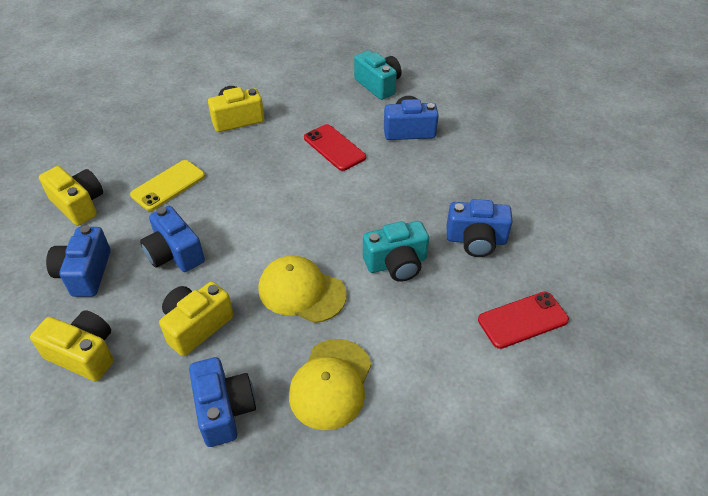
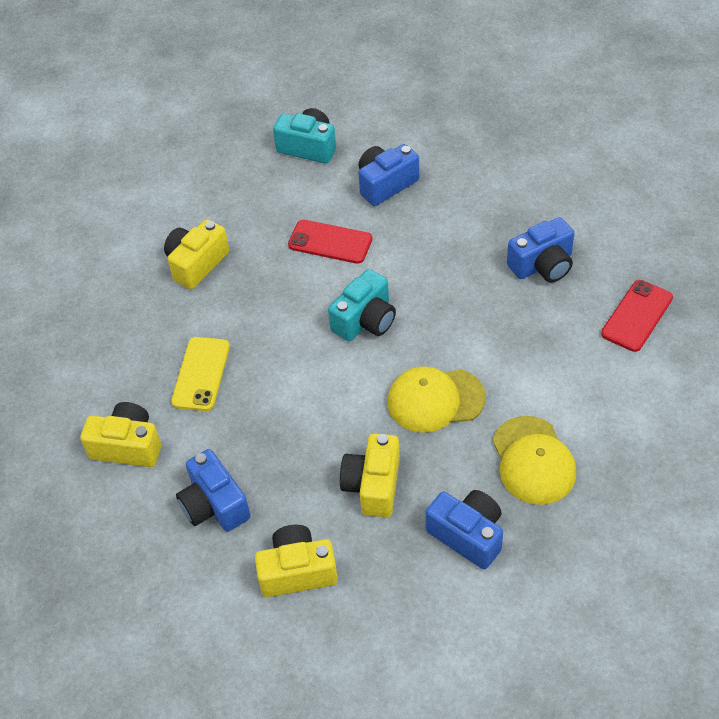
camera: 30 degrees left, 5 degrees up
(174, 253) = (282, 435): blue camera -> none
(396, 263) = (494, 326): turquoise camera -> turquoise camera (365, 320)

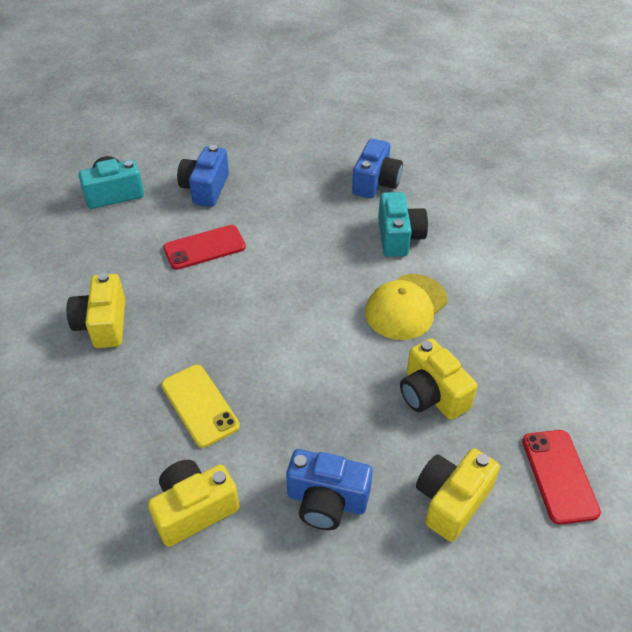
camera: 45 degrees left, 5 degrees down
(365, 320) = (293, 285): turquoise camera -> turquoise camera (399, 237)
(467, 535) = (534, 382): blue camera -> none
(533, 460) = (515, 304): yellow cap -> none
(637, 316) = (468, 180): red phone -> red phone (559, 476)

